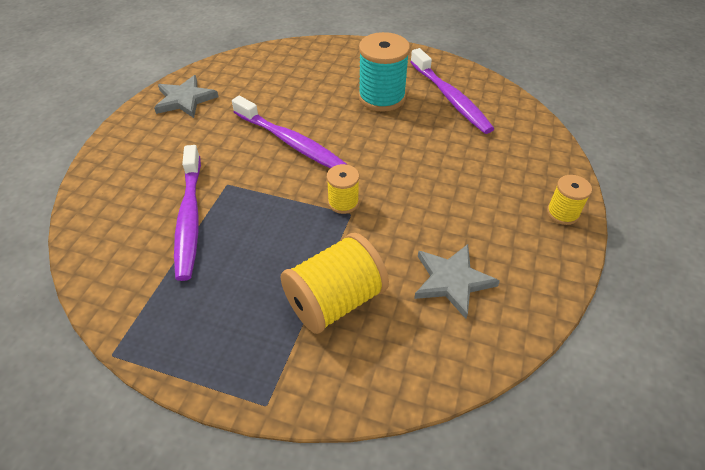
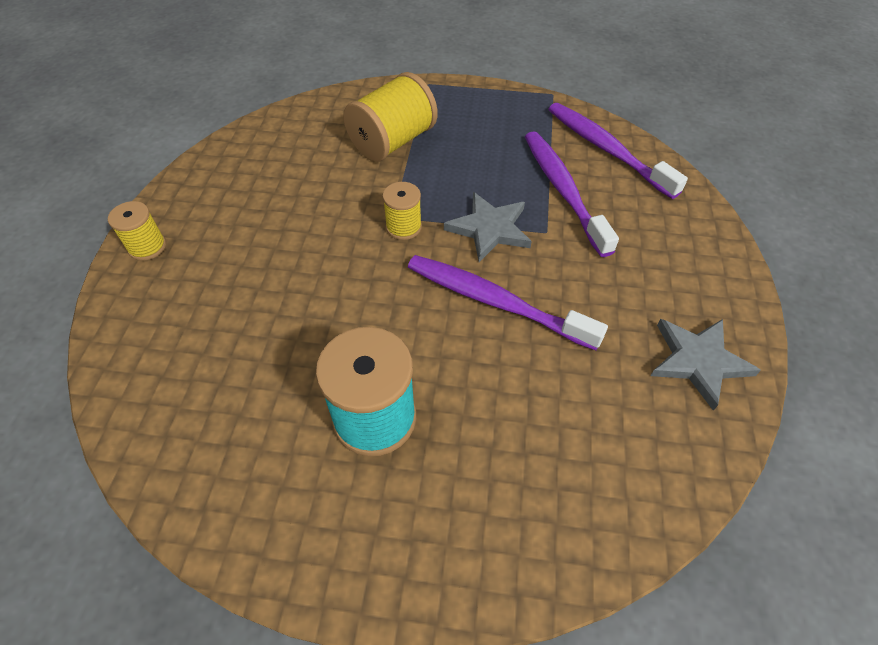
camera: 170 degrees right, 5 degrees up
(450, 98) = (251, 436): purple toothbrush -> purple toothbrush (606, 149)
(452, 281) = (287, 168): grey star -> grey star (489, 229)

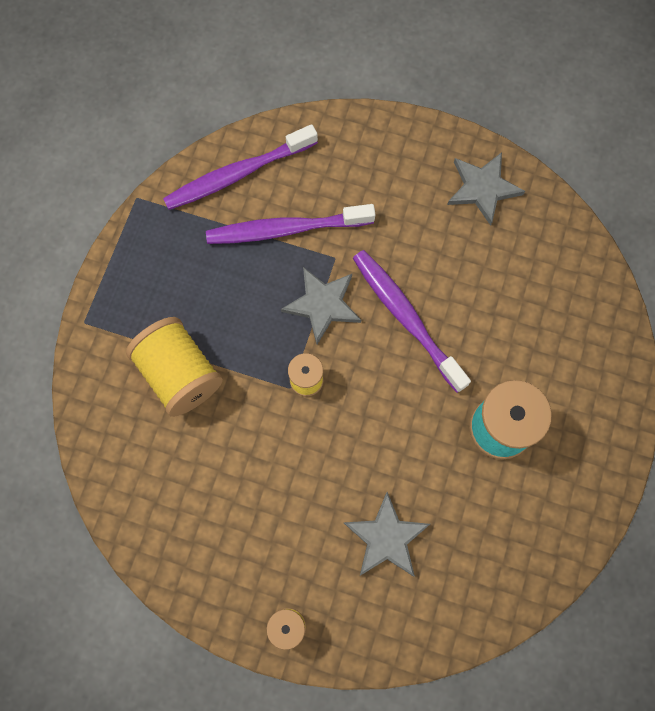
camera: 80 degrees left, 20 degrees up
(234, 316) = (386, 538): none -> grey star
(495, 302) = (406, 318): purple toothbrush -> purple toothbrush turned 105 degrees clockwise

